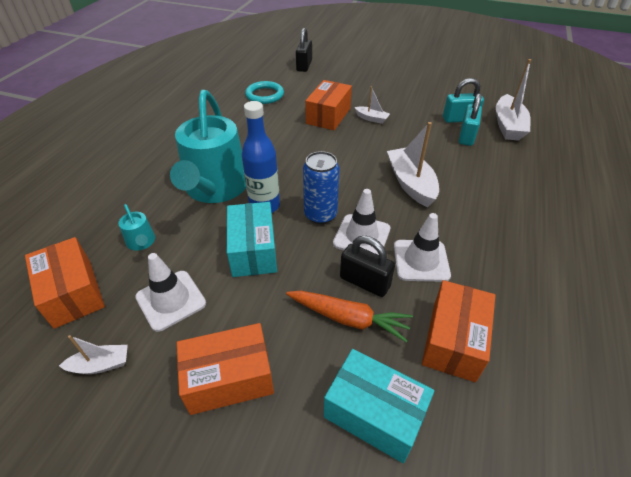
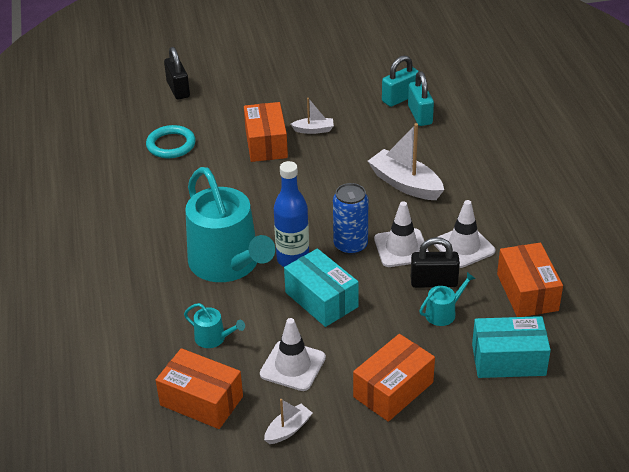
camera: 30 degrees left, 5 degrees down
(348, 319) = (443, 313): orange carrot -> turquoise watering can
(508, 126) = (449, 89): white boat -> none

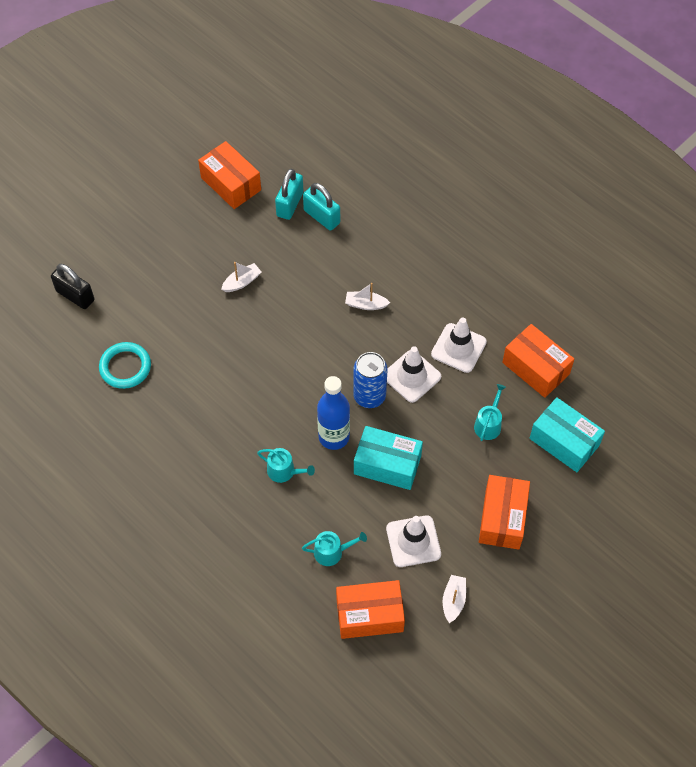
camera: 35 degrees left, 20 degrees up
(228, 264) = (284, 471): turquoise watering can -> turquoise watering can, size x0.40
(266, 144) = (211, 320): orange box -> orange box (231, 184)
(405, 184) = (365, 304): white boat -> white boat, size x0.53
(434, 282) = (460, 397): black padlock -> none
(508, 359) = (564, 442): turquoise box -> turquoise box turned 75 degrees clockwise

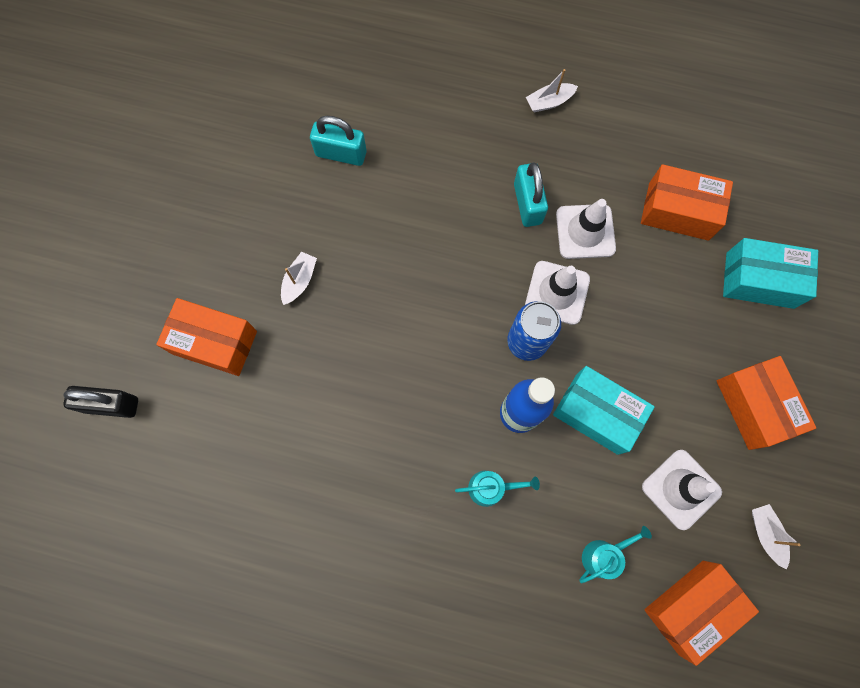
camera: 30 degrees left, 15 degrees up
(125, 367) = (228, 463): turquoise ring -> none
(231, 184) = (212, 166): orange box -> orange box (214, 342)
(290, 204) = (295, 157): turquoise padlock -> turquoise padlock (527, 204)
(365, 304) = (454, 234): white boat -> white boat (549, 102)
(387, 465) = (597, 413): turquoise box -> turquoise box turned 45 degrees clockwise
(488, 424) = (671, 303): turquoise watering can -> none

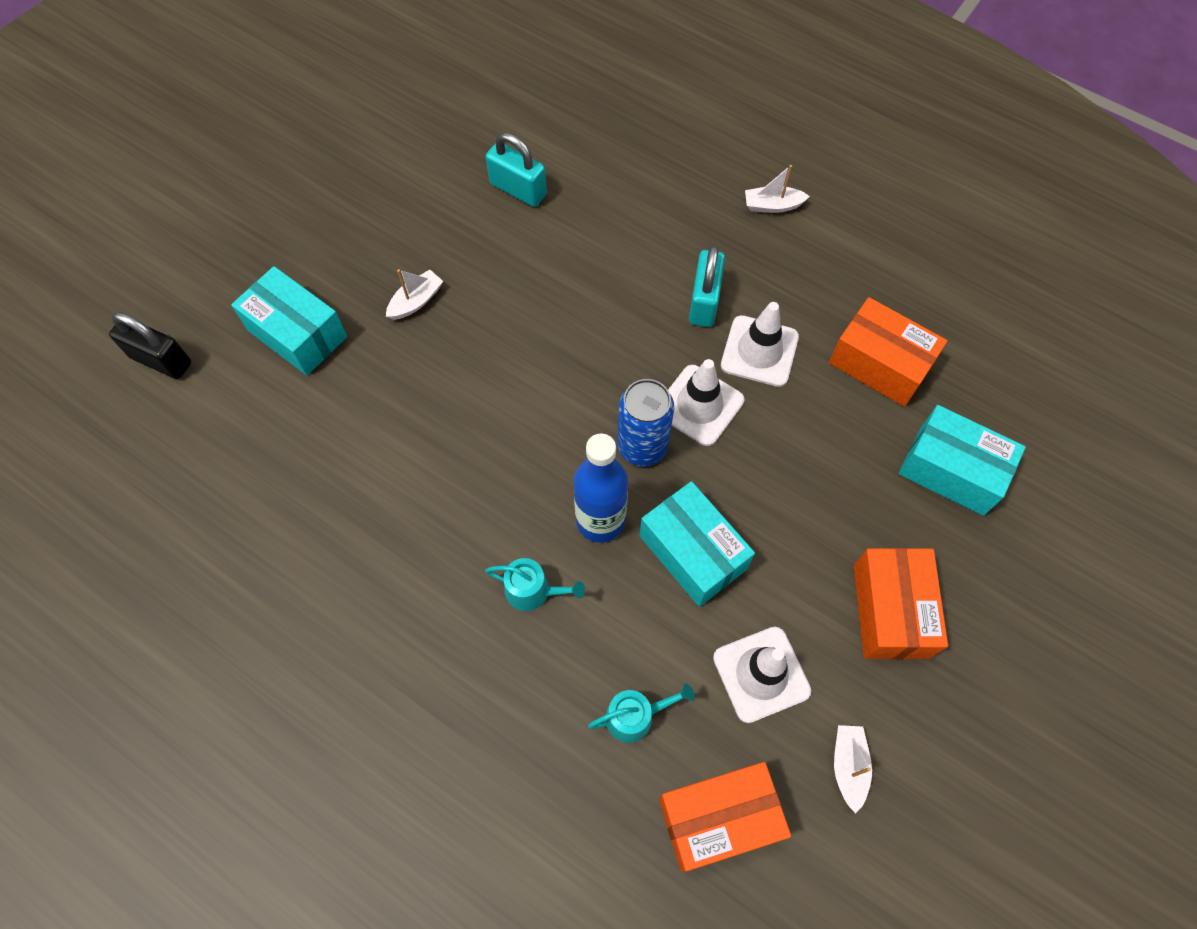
camera: 20 degrees right, 10 degrees down
(214, 342) = (297, 333): orange box -> turquoise box

